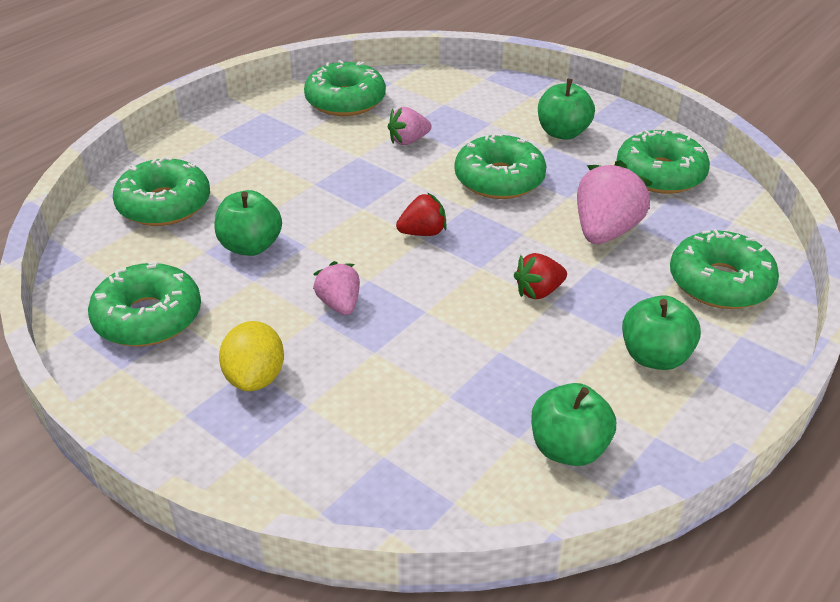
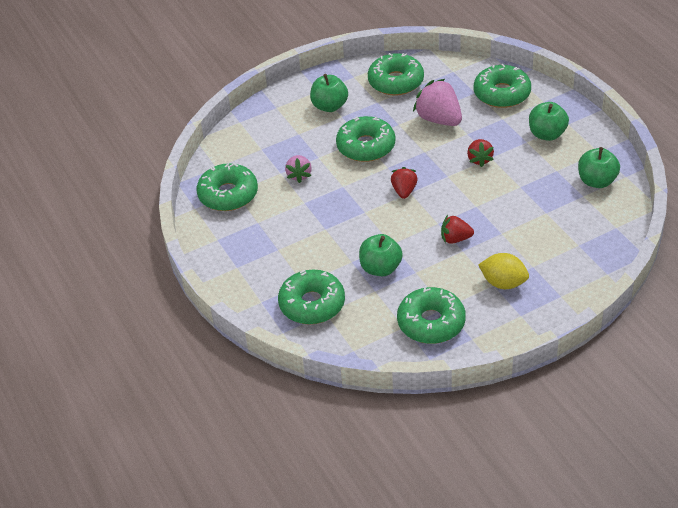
camera: 65 degrees left, 5 degrees up
(339, 304) = (455, 239): pink strawberry -> red strawberry

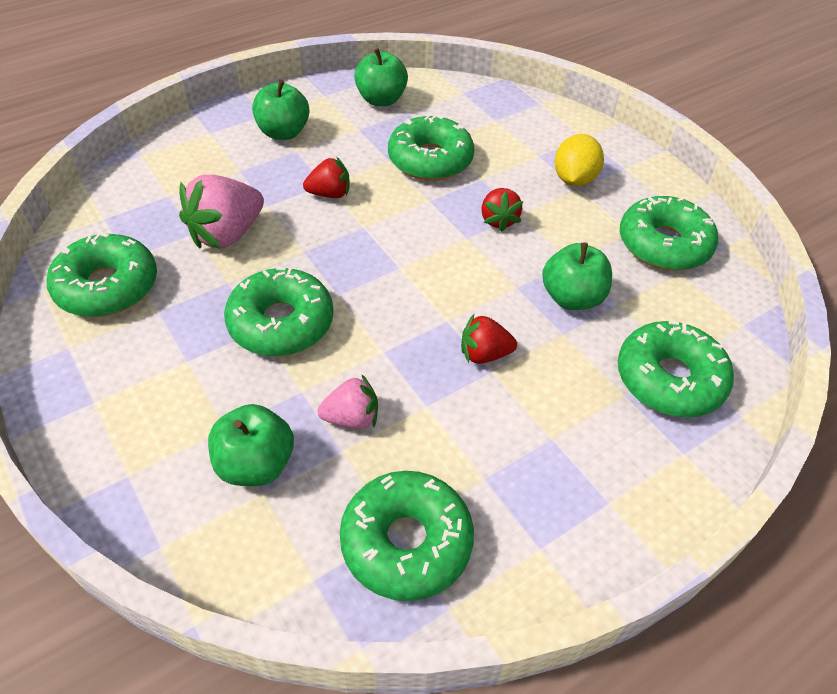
camera: 100 degrees left, 5 degrees up
(329, 106) = (151, 380): green apple -> green apple (255, 464)
(404, 191) = (398, 273): red strawberry -> red strawberry (484, 354)
(502, 94) = (181, 169): green donut -> green donut (430, 160)

